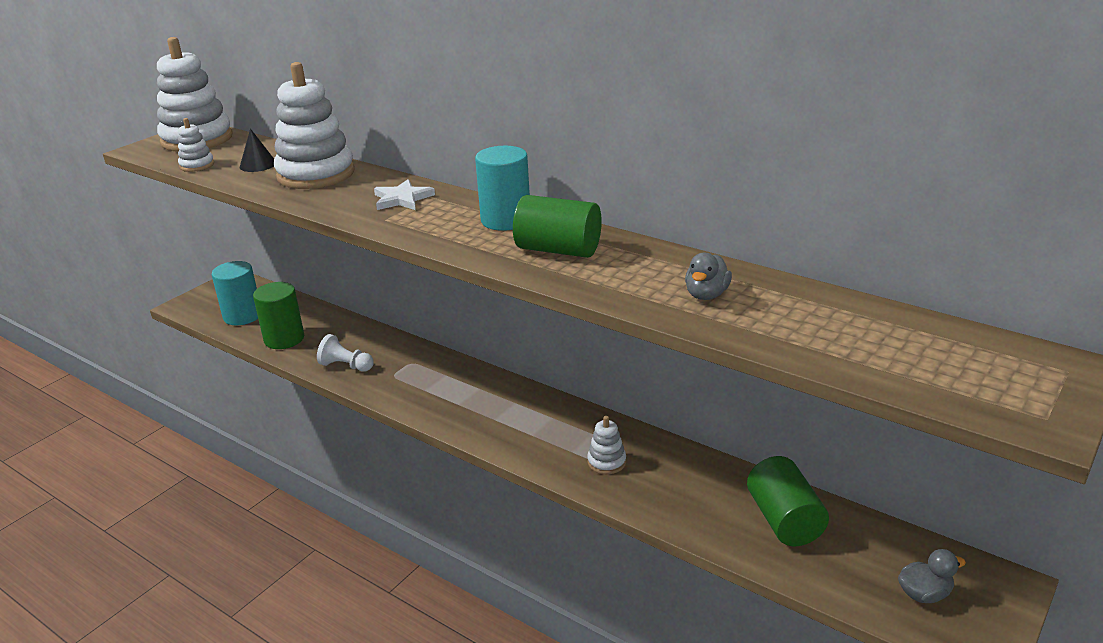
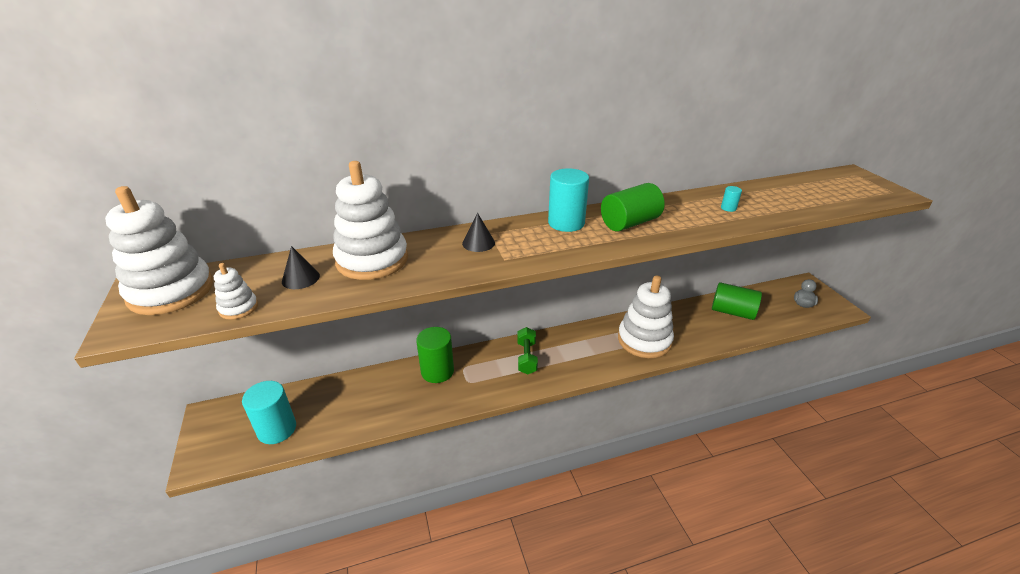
camera: 55 degrees left, 5 degrees up
(284, 339) = (348, 418): green cylinder -> green cylinder (437, 371)
(346, 366) = (429, 399): white pawn -> none
(402, 199) = (478, 243): white star -> black cone
(471, 392) = (527, 357): none -> green dumbbell
(606, 462) = (644, 340): white stacking toy -> white stacking toy, size x2.21
(706, 295) = (728, 208): grey duck -> turquoise cylinder

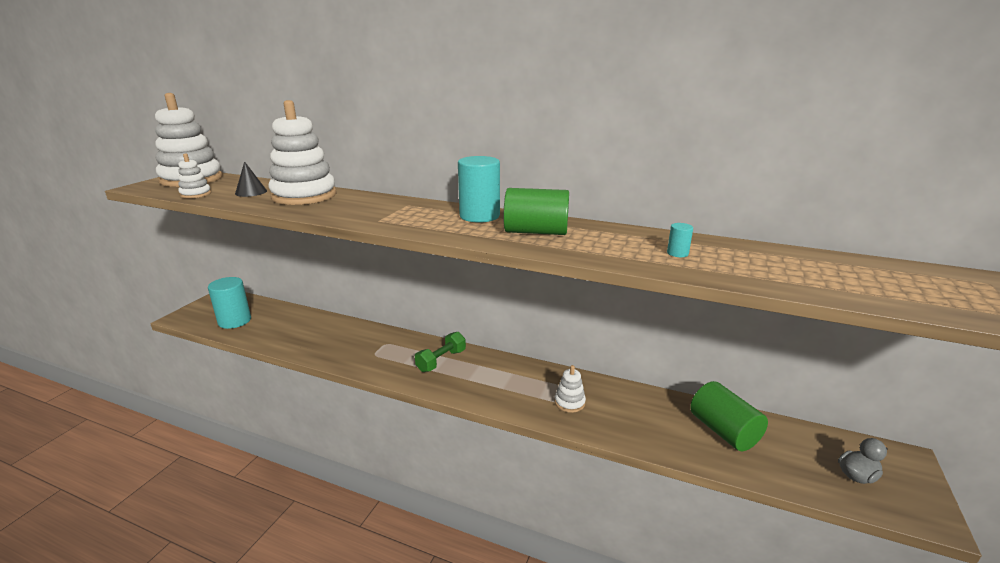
camera: 40 degrees right, 10 degrees down
(437, 371) = (366, 337): green cylinder -> none
(478, 243) = (386, 207): black cone -> none
(644, 340) = (569, 402): white stacking toy -> white stacking toy, size x0.45

